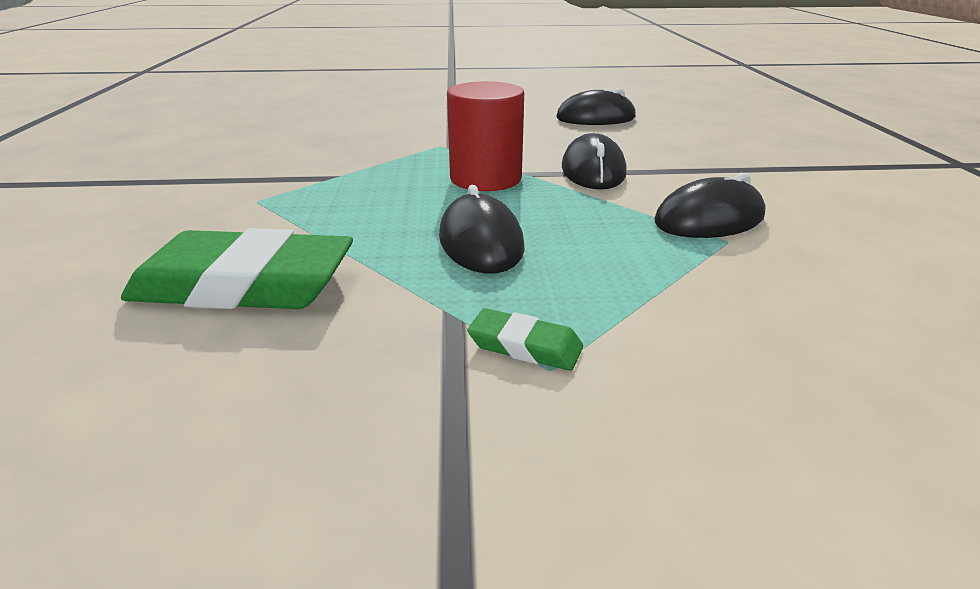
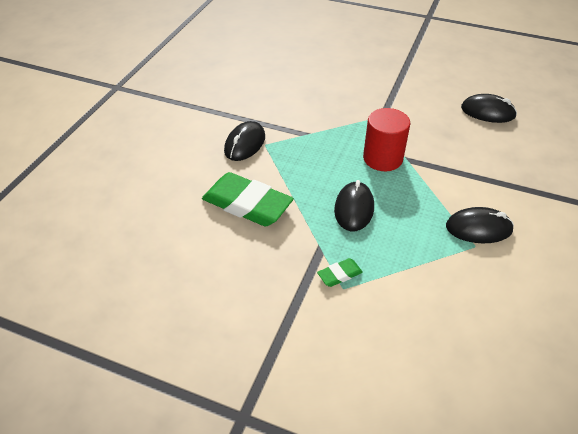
camera: 25 degrees right, 15 degrees up
(525, 346) = (339, 274): green eraser -> green eraser turned 75 degrees counterclockwise
(593, 171) = (446, 168): black mouse -> black mouse (245, 144)

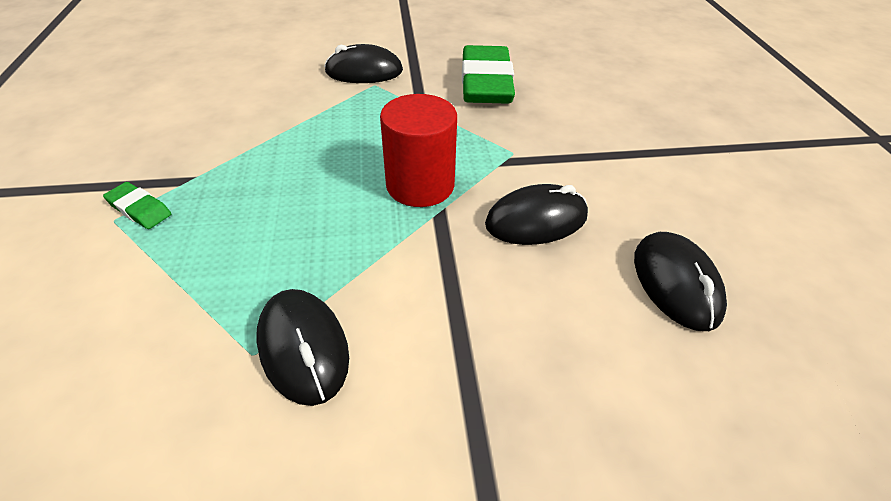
camera: 60 degrees right, 0 degrees up
(247, 204) = (252, 103): green eraser -> green eraser (486, 82)
(354, 208) = (285, 187): black mouse -> black mouse (536, 220)

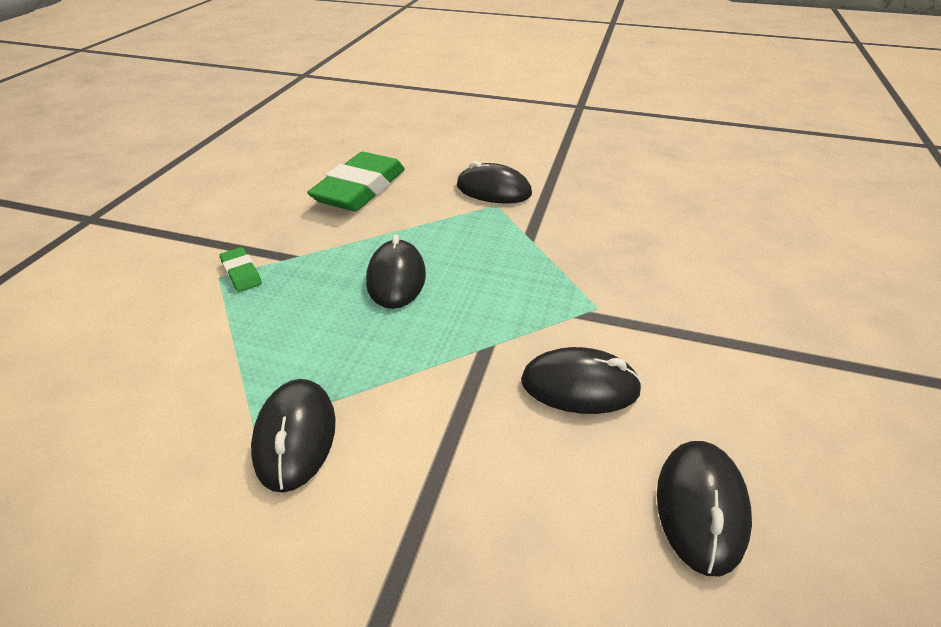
camera: 25 degrees right, 5 degrees down
(316, 172) = (396, 278): none -> black mouse
(420, 185) = (483, 316): red cylinder -> none
(486, 82) = (610, 226): green eraser -> green eraser (360, 189)

